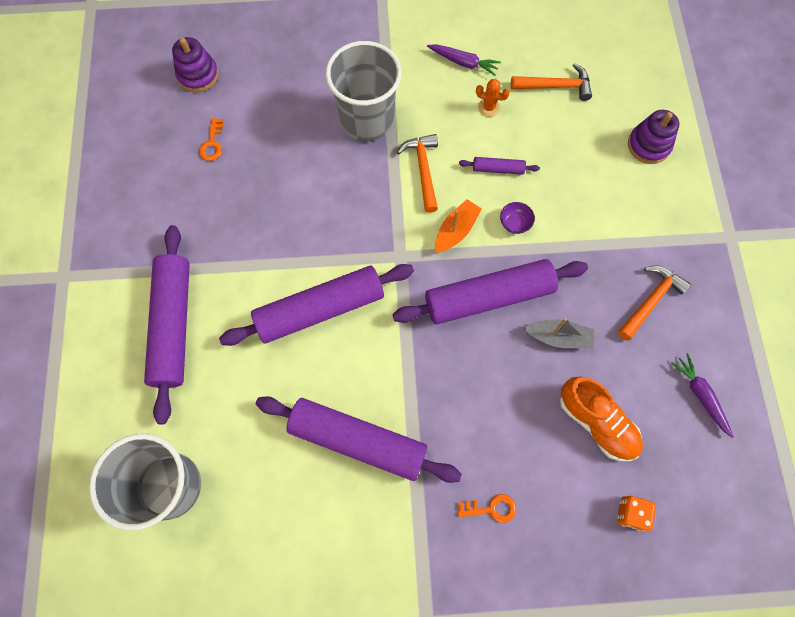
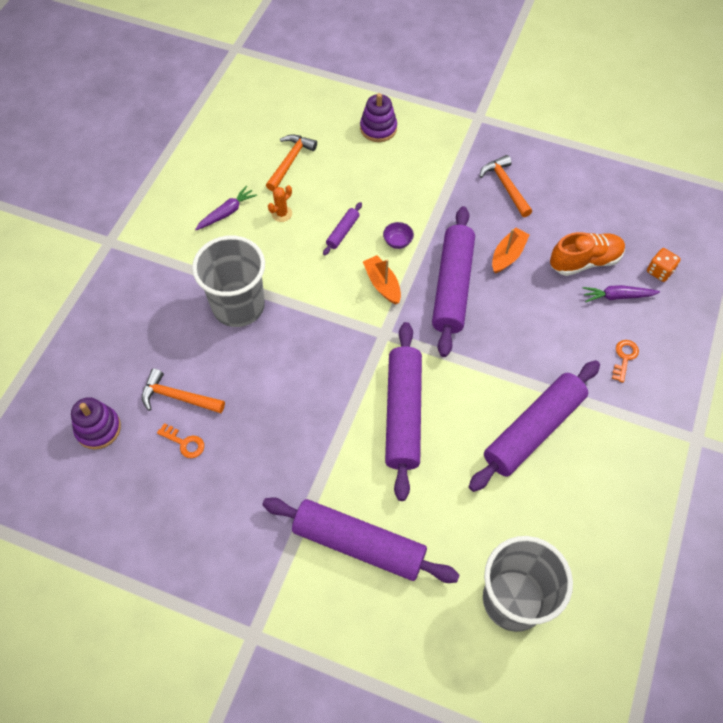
camera: 65 degrees left, 10 degrees down
(423, 170) = (313, 284): orange hammer -> orange hammer (178, 397)
(559, 337) = (508, 255): grey boat -> orange boat
(700, 395) = (590, 191): purple carrot -> purple carrot (617, 296)

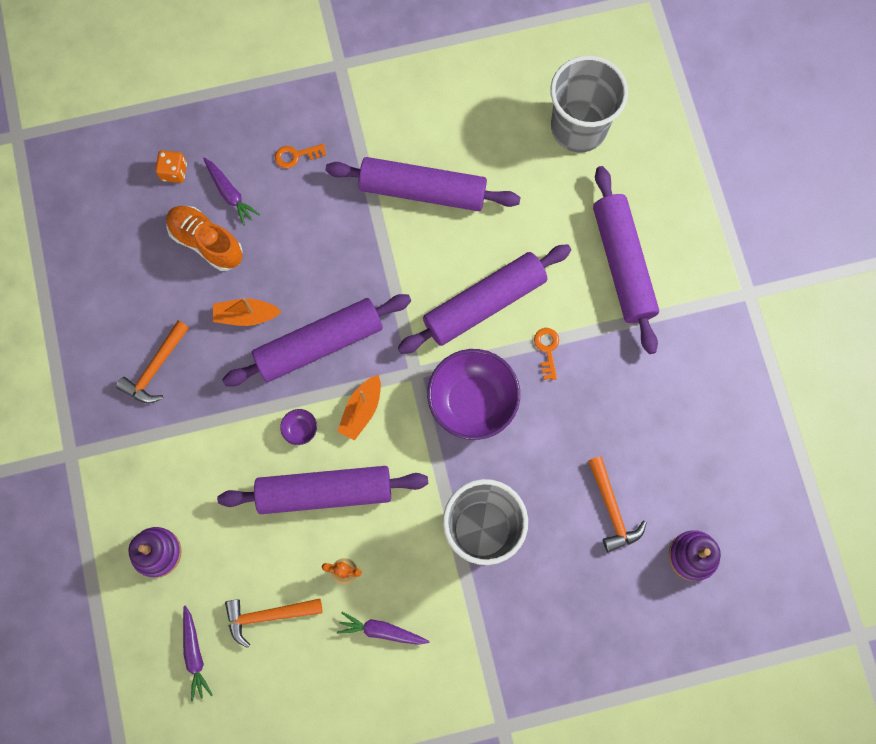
camera: 125 degrees left, 15 degrees up
(184, 443) = (647, 468): orange key -> orange key (547, 350)
(300, 116) = (195, 654): none -> purple carrot
(333, 357) = (472, 401): none -> purple bowl
(343, 232) = (325, 491): purple rolling pin -> purple rolling pin, size x2.32

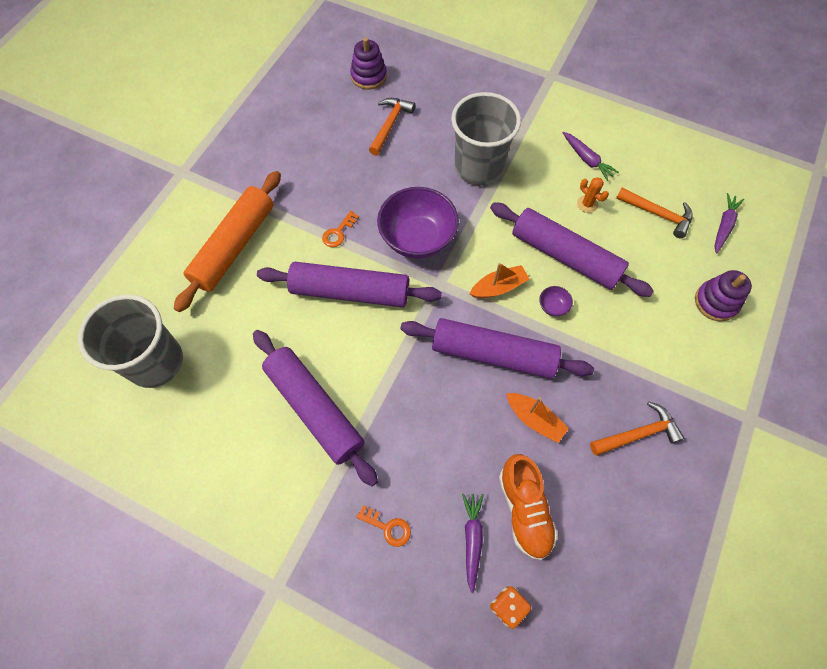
camera: 140 degrees left, 10 degrees down
(622, 264) = (234, 246): purple rolling pin -> orange rolling pin

